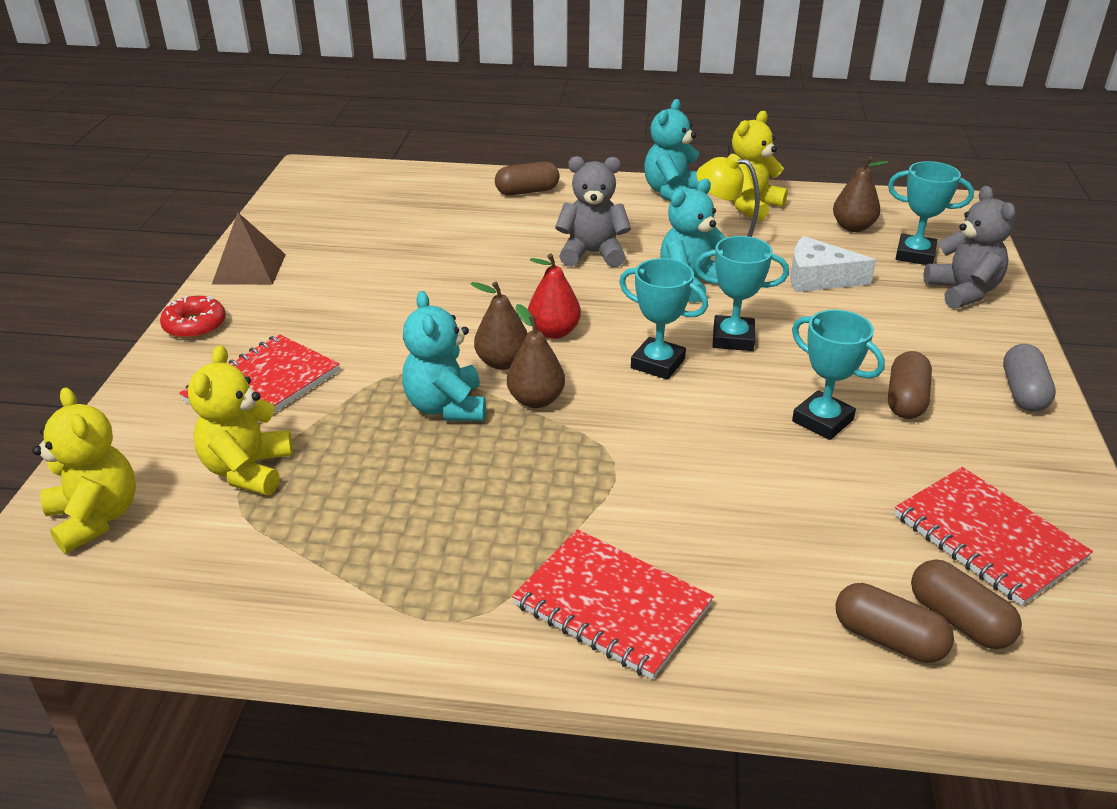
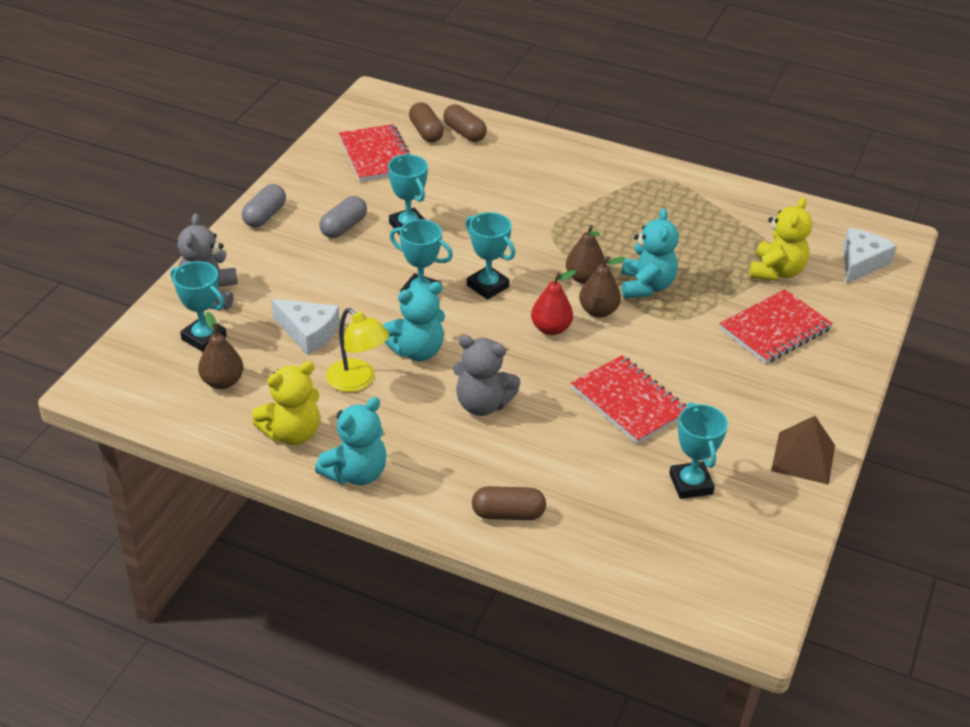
camera: 165 degrees left, 5 degrees up
(96, 518) = (861, 262): yellow teddy bear -> white cheese
(195, 325) = (838, 399): red donut -> none
(366, 233) = (690, 484): none -> turquoise trophy
(612, 605) = (584, 168): red notebook -> red notebook (629, 402)
(905, 400) = (343, 227): brown capsule -> grey capsule

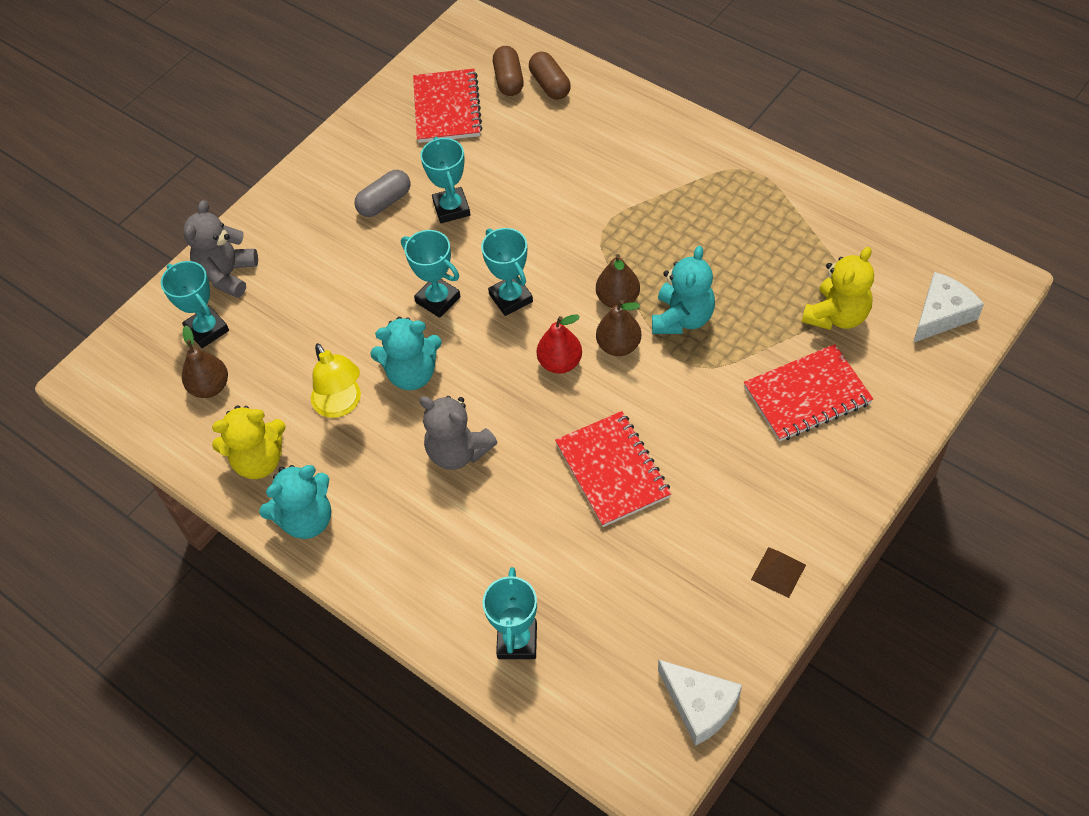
camera: 20 degrees right, 15 degrees up
(265, 216) = (309, 179): grey capsule -> none
(308, 332) = (310, 336): white cheese -> white cheese (700, 705)
(508, 514) = (441, 593): brown capsule -> none
(690, 484) = (643, 586): turquoise trophy -> turquoise trophy (517, 641)
(803, 458) = (778, 572): brown pyramid -> brown pyramid, size x0.66

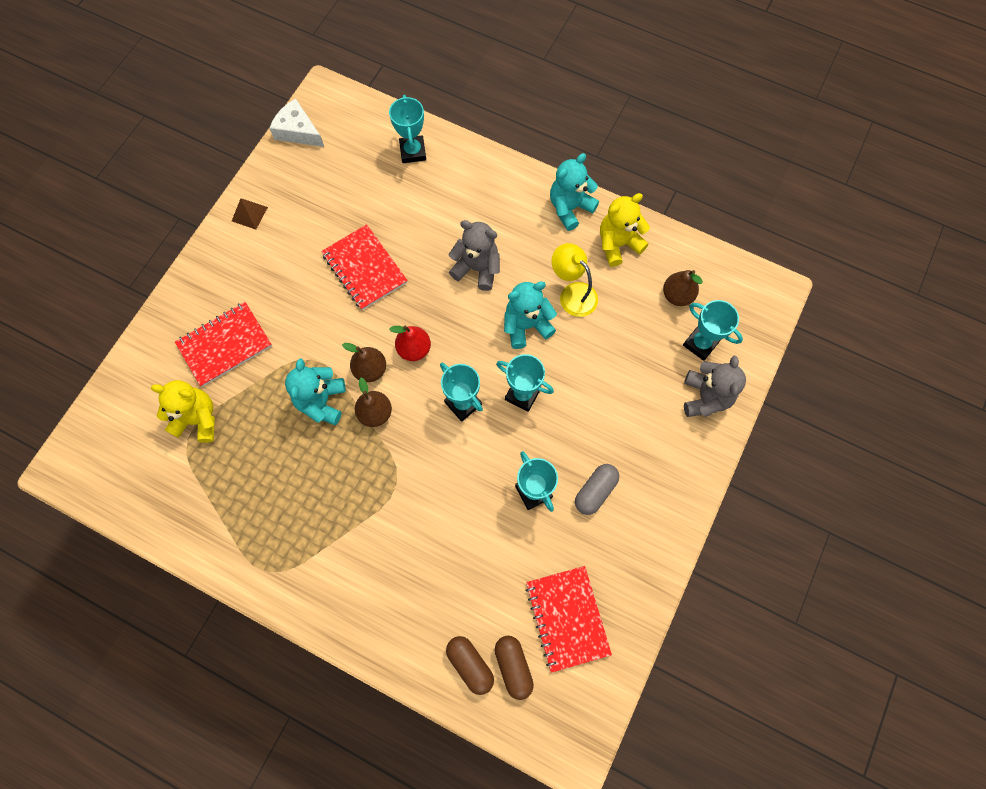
camera: 165 degrees right, 15 degrees up
(836, 316) = (198, 419): yellow teddy bear -> yellow teddy bear turned 75 degrees clockwise
(941, 314) = (114, 431): white cheese -> none

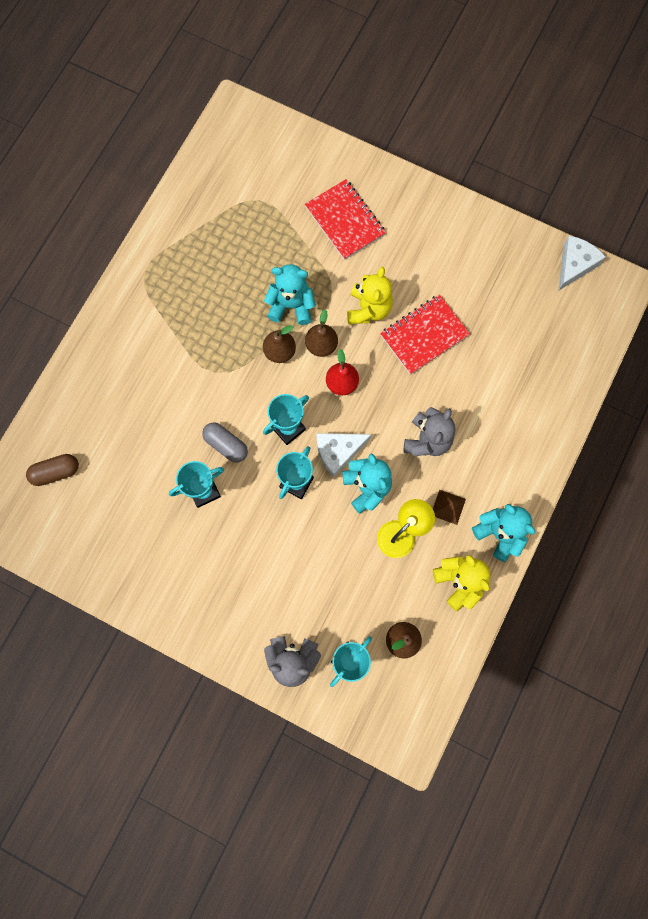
camera: 90 degrees right, 5 degrees up
(198, 419) = (276, 206): yellow teddy bear -> yellow teddy bear (368, 309)
(249, 214) = (479, 229): brown pyramid -> brown pyramid (448, 507)
(413, 152) = (558, 375): turquoise trophy -> none
(470, 664) = (60, 436): brown capsule -> none
(489, 353) = (338, 452): none -> white cheese
(567, 618) = (92, 518): red notebook -> none
(595, 491) = (202, 547): grey capsule -> grey capsule (226, 445)

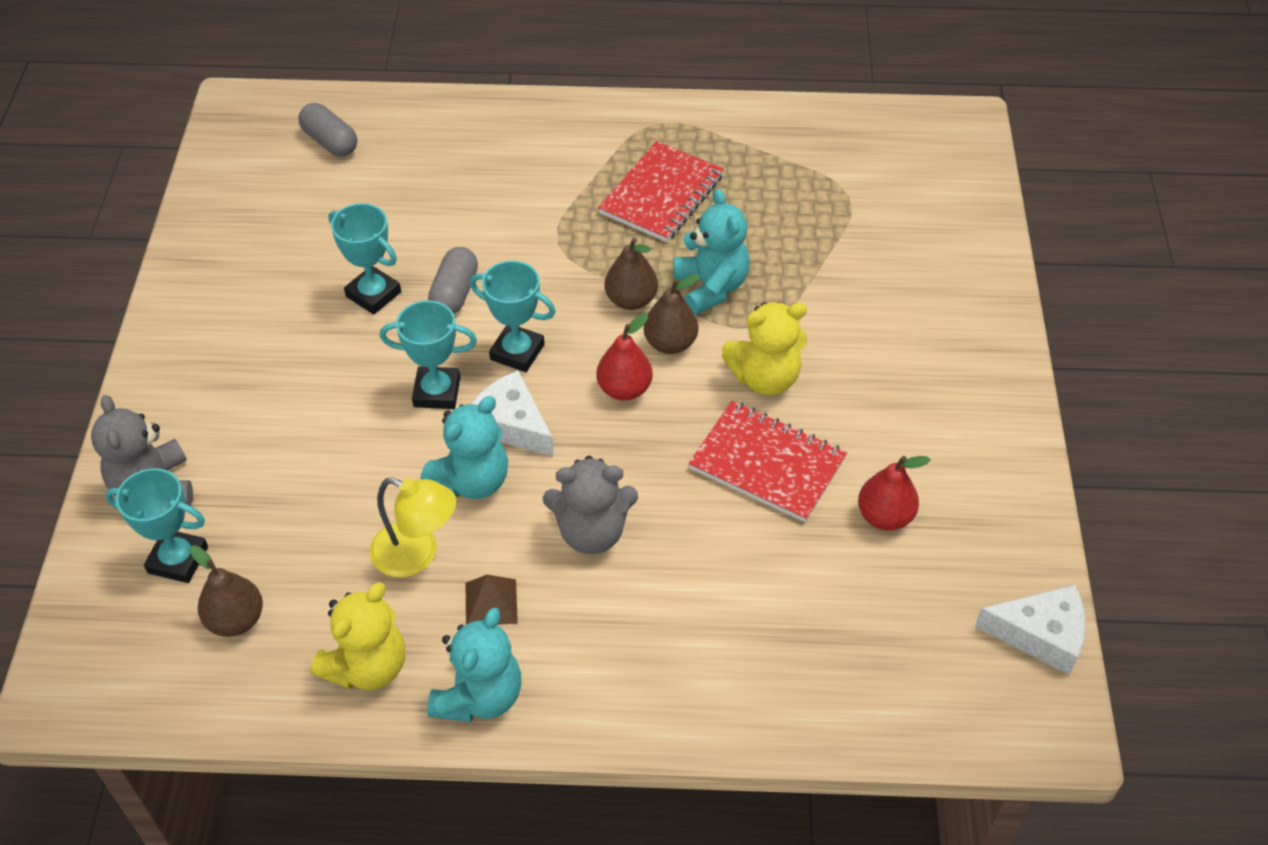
camera: 65 degrees right, 25 degrees down
(56, 472) = (330, 142): brown capsule -> grey capsule
(345, 221) = (887, 299): red notebook -> red notebook (661, 194)
(481, 297) = (885, 516): none -> red pear

